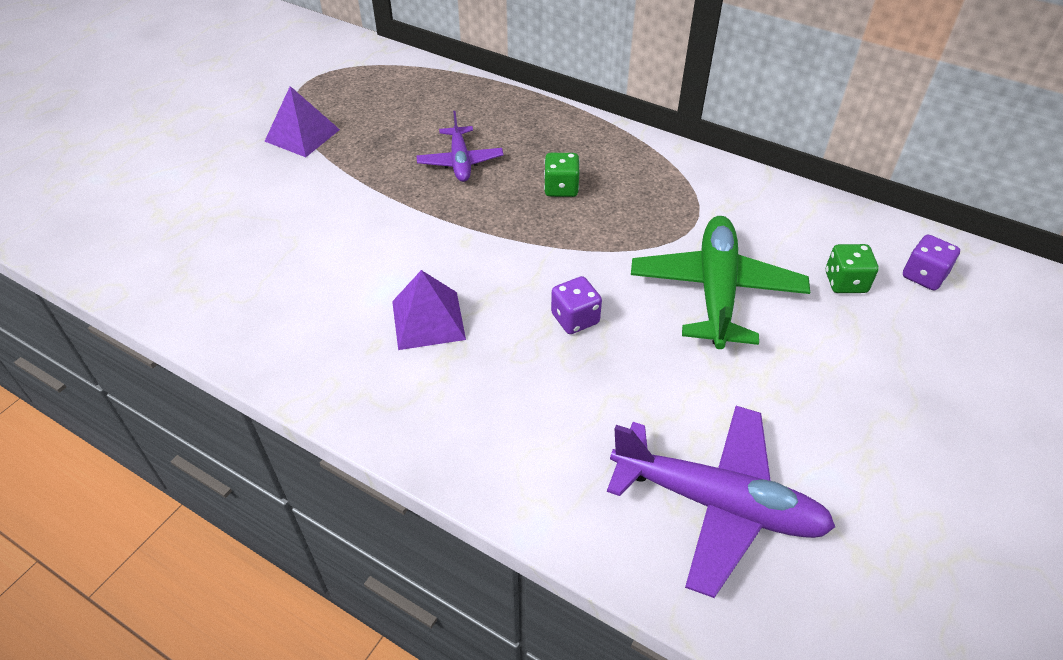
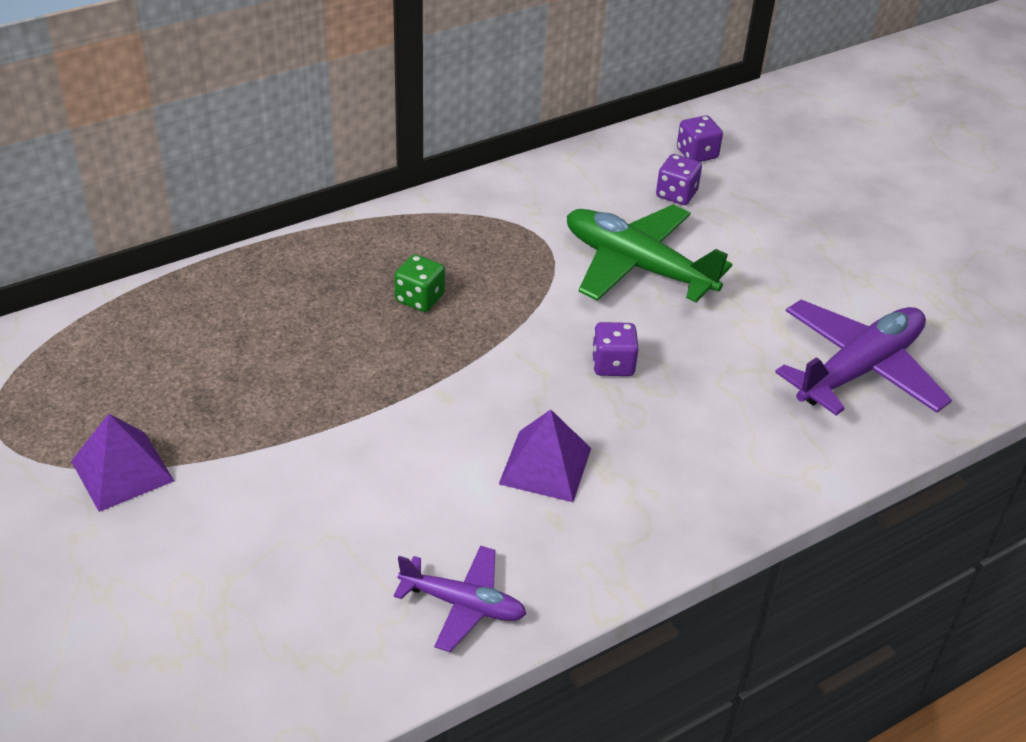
camera: 65 degrees left, 5 degrees down
(460, 162) = (308, 353): purple plane -> purple plane (463, 604)
(845, 282) = (676, 194): green dice -> purple dice

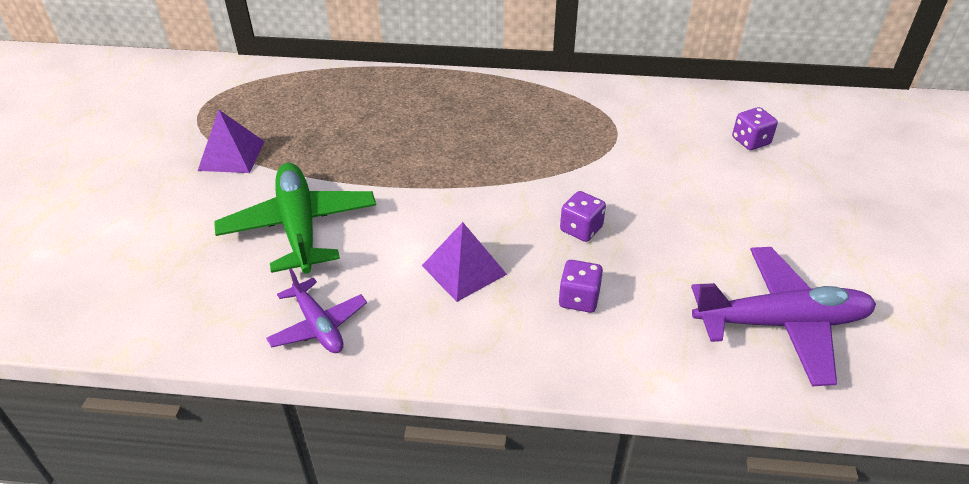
camera: 40 degrees right, 0 degrees up
(419, 298) = (495, 135): green dice -> none
(637, 266) = (668, 175): green plane -> green plane (299, 227)
(697, 154) = (796, 121): purple dice -> purple dice (579, 299)

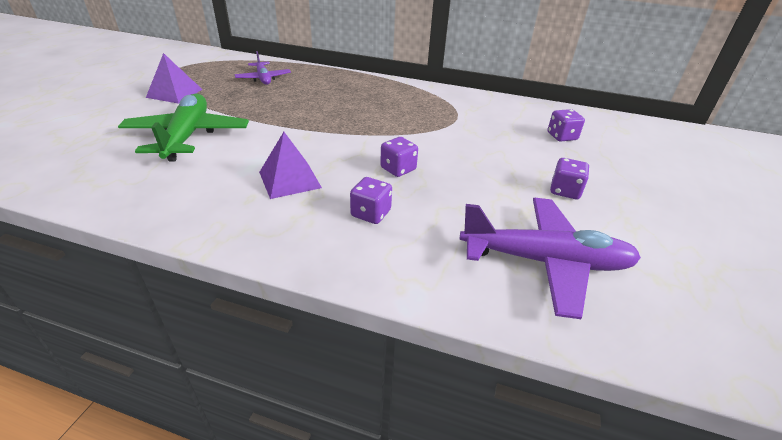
camera: 10 degrees right, 5 degrees down
(318, 325) = (152, 196): purple plane -> purple plane (263, 78)
(776, 225) = (565, 191): none -> purple dice

